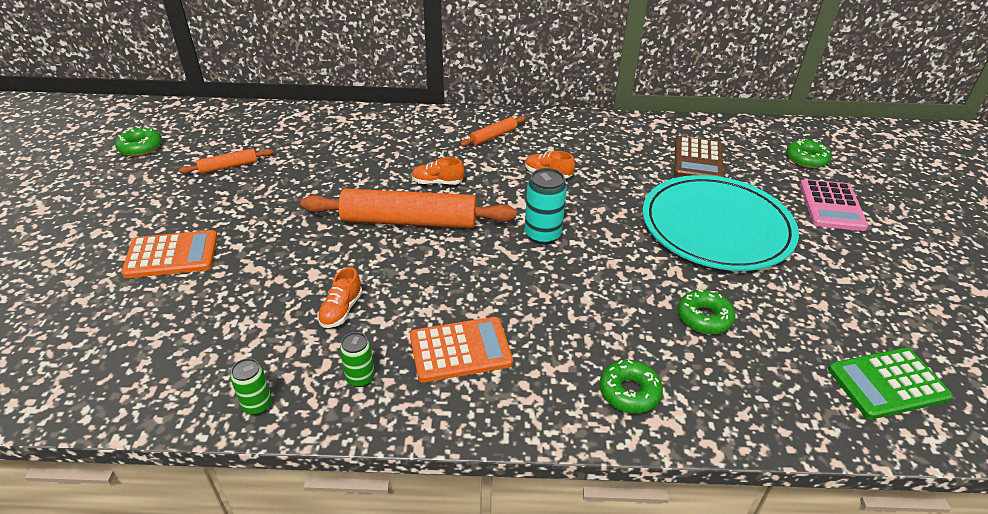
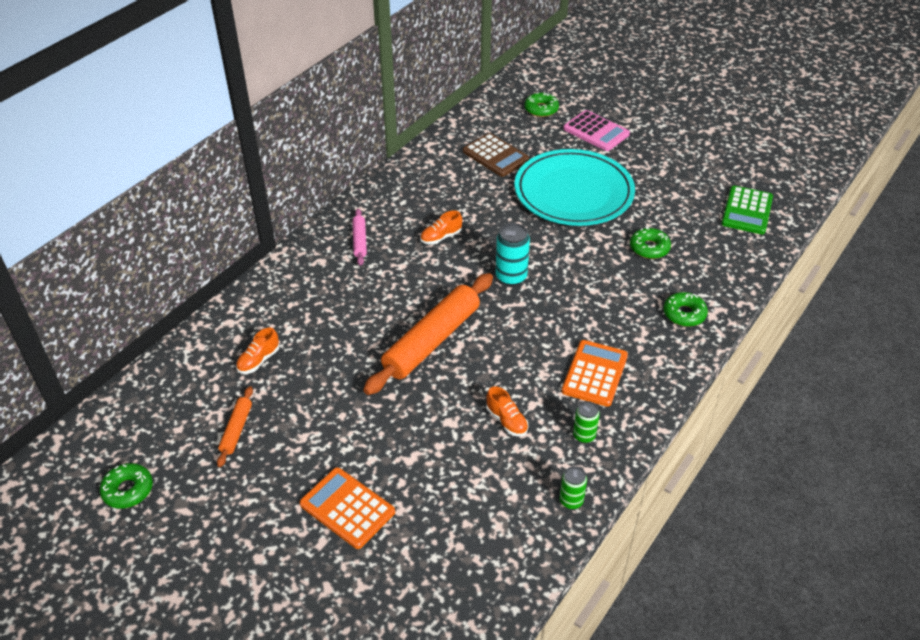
camera: 55 degrees left, 5 degrees up
(172, 255) = (347, 508): orange calculator -> orange calculator turned 75 degrees counterclockwise
(437, 182) = (394, 303): orange shoe -> orange shoe (258, 360)
(493, 136) = (359, 241): orange rolling pin -> pink rolling pin

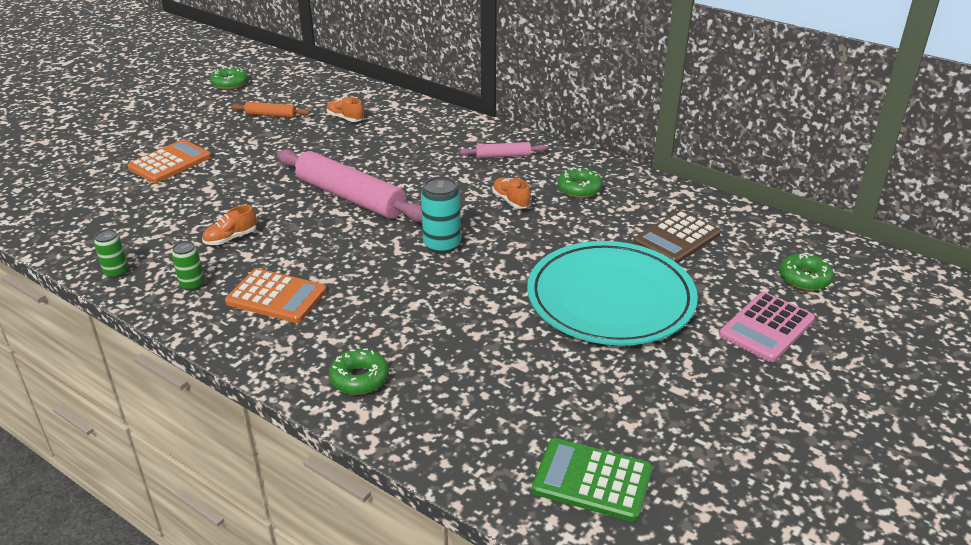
camera: 90 degrees right, 10 degrees down
(432, 341) = (350, 197): orange rolling pin -> pink rolling pin
(649, 248) = (494, 359): green donut -> green donut (579, 189)

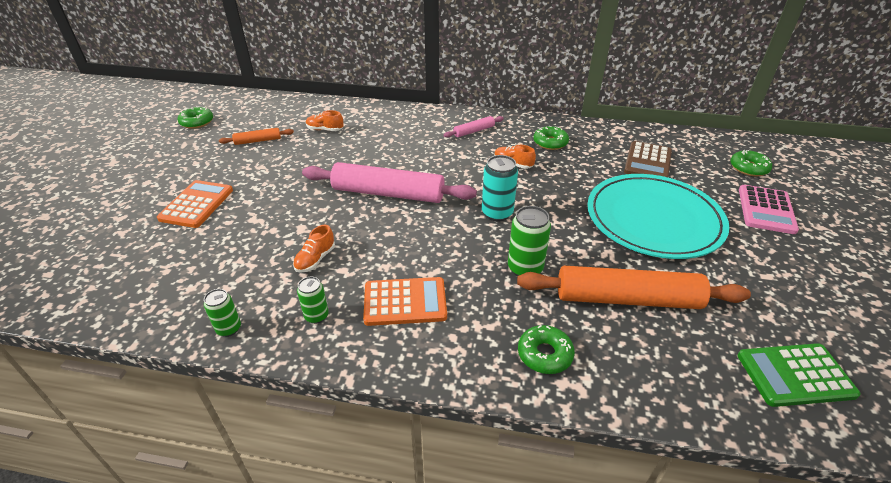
camera: 25 degrees left, 5 degrees up
(417, 303) = (525, 268): none -> green can
(492, 361) = (627, 299): none -> orange rolling pin

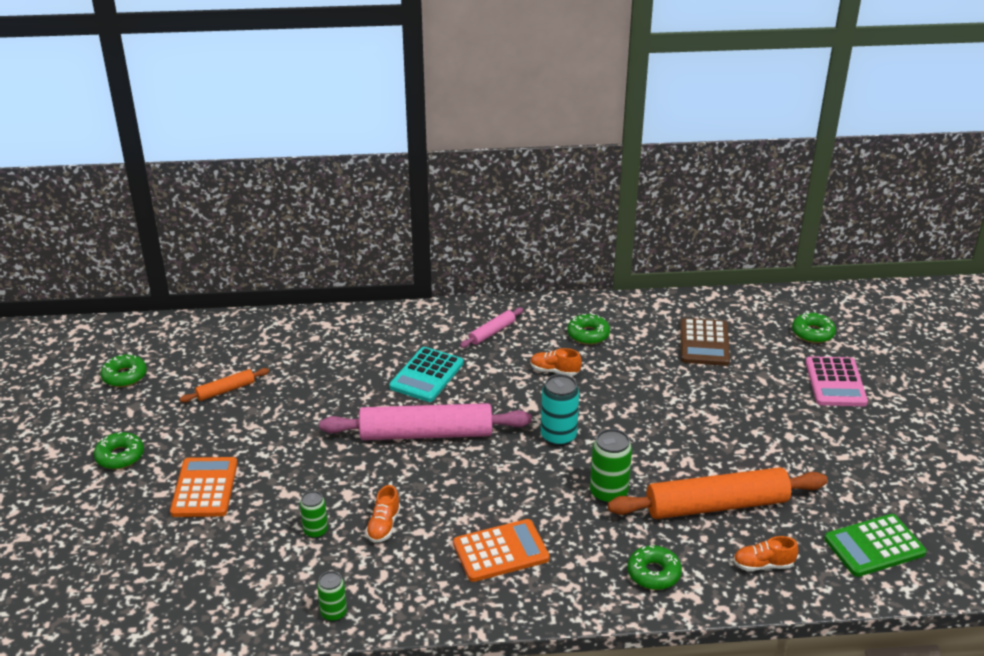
camera: 15 degrees left, 5 degrees down
(154, 172) = (120, 456): none -> green donut
(316, 316) = (417, 583): green can -> green can (315, 531)
(325, 129) = (304, 360): orange shoe -> orange shoe (763, 565)
(410, 152) = (426, 375): none -> turquoise calculator
(653, 219) = (724, 414): turquoise plate -> none

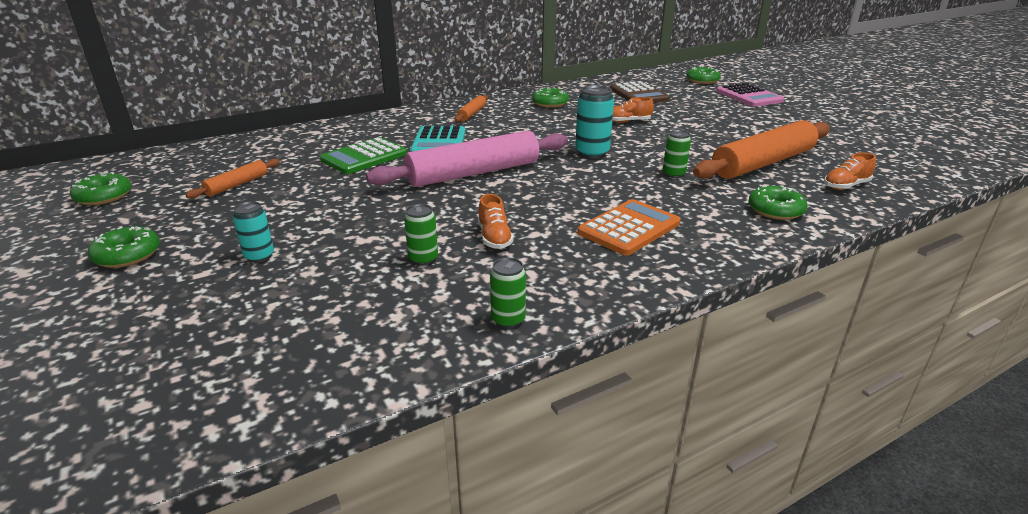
camera: 25 degrees left, 5 degrees down
(204, 488) = (259, 256): orange calculator -> turquoise can
(492, 332) = (472, 113): pink rolling pin -> orange rolling pin
(554, 371) = (546, 123): orange shoe -> orange shoe (628, 122)
(608, 493) = (673, 174): green can -> green can, size x0.62
(874, 546) = (899, 159): green calculator -> green calculator (364, 157)

